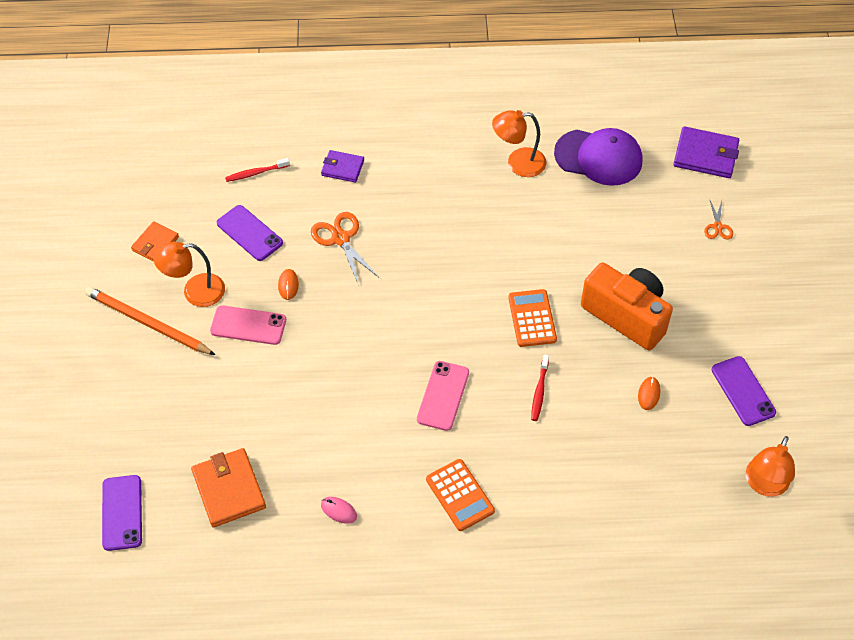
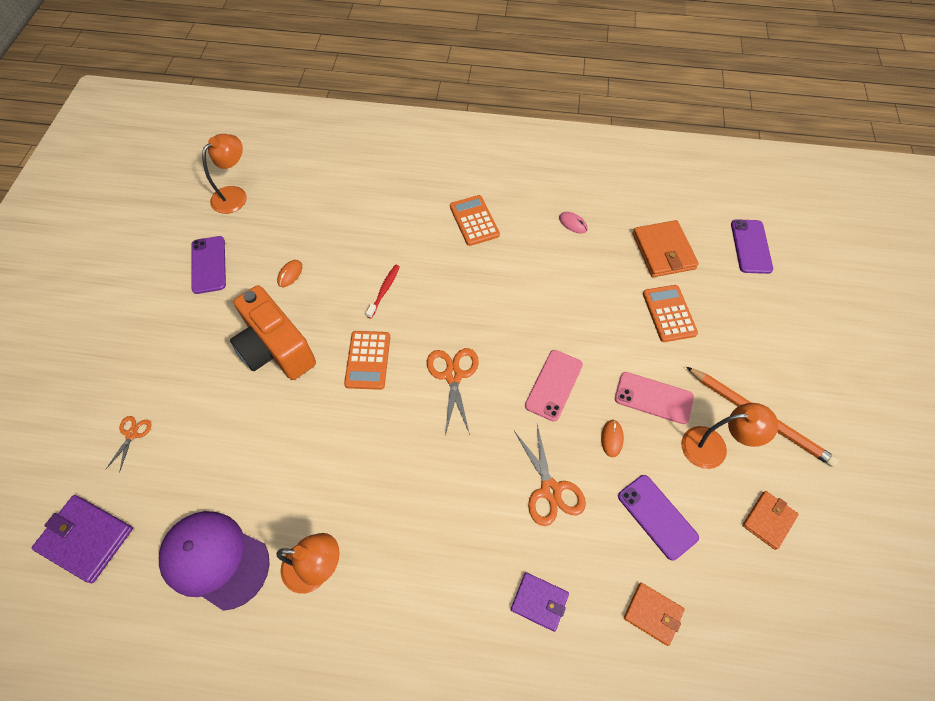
camera: 170 degrees left, 5 degrees up
(227, 413) = (669, 313): none -> orange calculator
(256, 173) = (653, 614): red toothbrush -> orange wallet
(443, 396) = (471, 300): pink phone -> pink phone (554, 385)
(444, 317) = (453, 375): none -> orange scissors

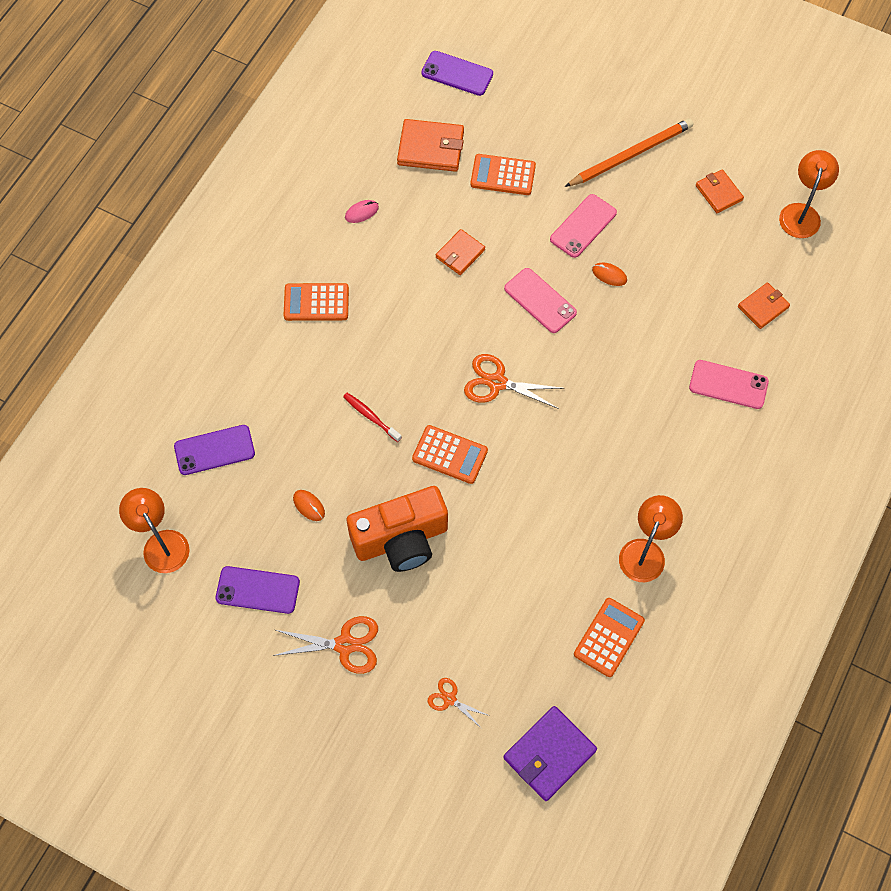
camera: 70 degrees left, 5 degrees up
(215, 559) = (608, 637): purple cap -> orange calculator
(539, 601) = (728, 384): purple wallet -> pink phone
(550, 490) = (639, 341): orange scissors -> orange scissors (345, 645)
(570, 306) = (460, 253): none -> orange wallet
(657, 516) = (689, 270): purple phone -> purple phone (214, 450)
(713, 447) = (645, 201): orange lamp -> orange lamp (801, 213)

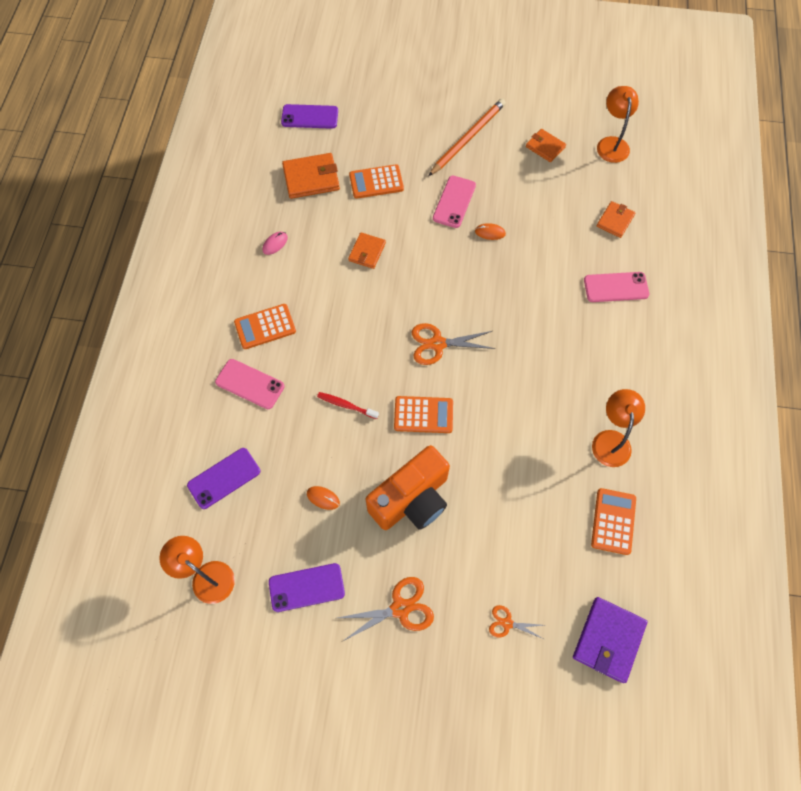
camera: 20 degrees left, 0 degrees up
(540, 300) = (445, 269): pink phone -> pink phone (250, 384)

